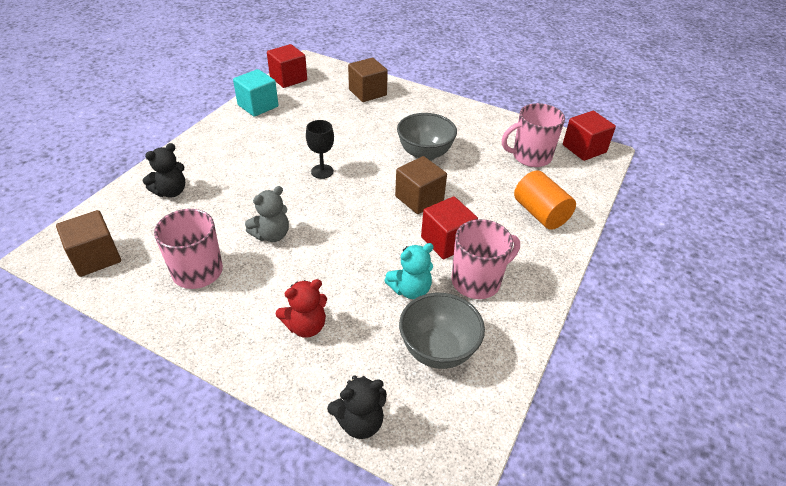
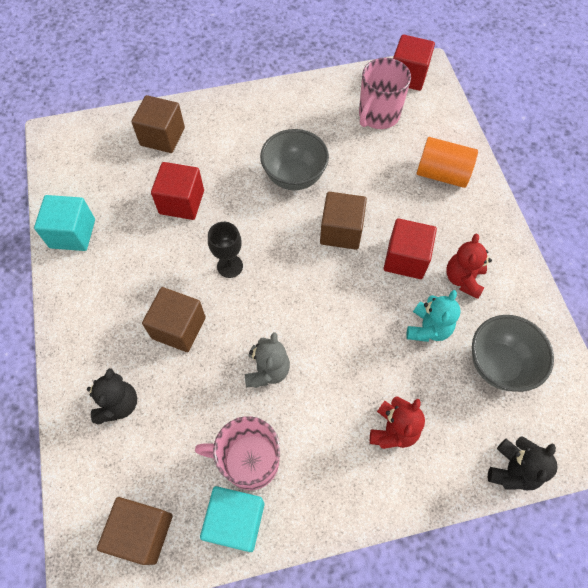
camera: 40 degrees left, 20 degrees up
(146, 293) = (236, 521): none -> turquoise cube
(252, 180) = (179, 328): none -> brown cube
(288, 78) = (60, 174): red cube -> red cube (181, 202)
(477, 281) = (463, 279): pink mug -> red teddy bear

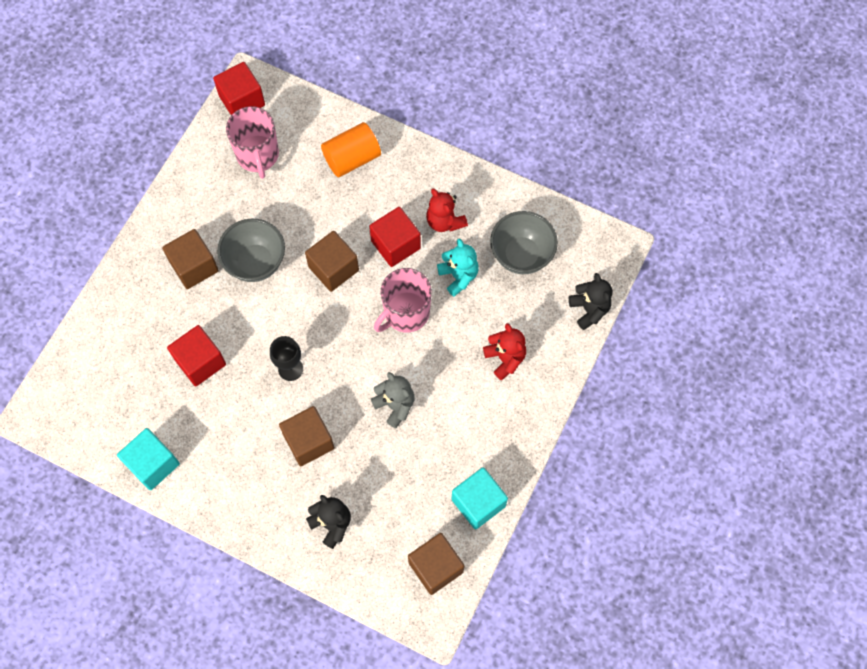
camera: 50 degrees left, 5 degrees up
(162, 136) = (120, 331): brown cube -> brown cube (194, 266)
(249, 461) = (447, 465): pink mug -> pink mug (406, 313)

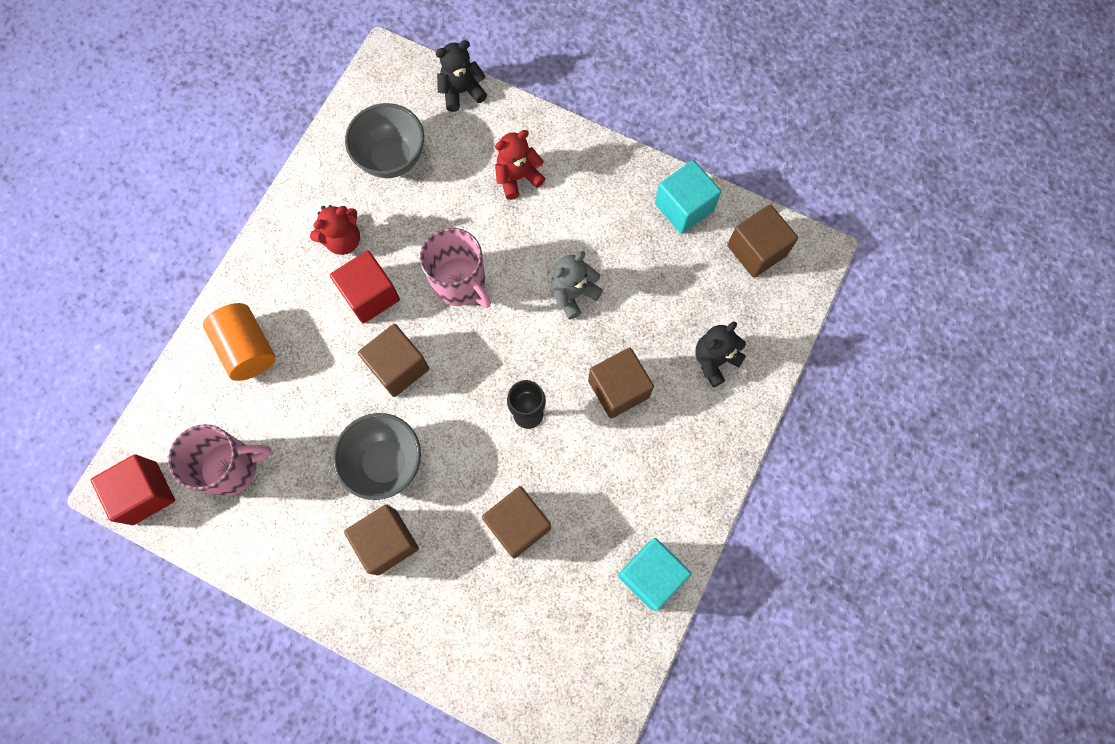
camera: 90 degrees left, 5 degrees up
(200, 362) = (518, 525): red cube -> brown cube
(458, 276) = (415, 225): turquoise teddy bear -> none

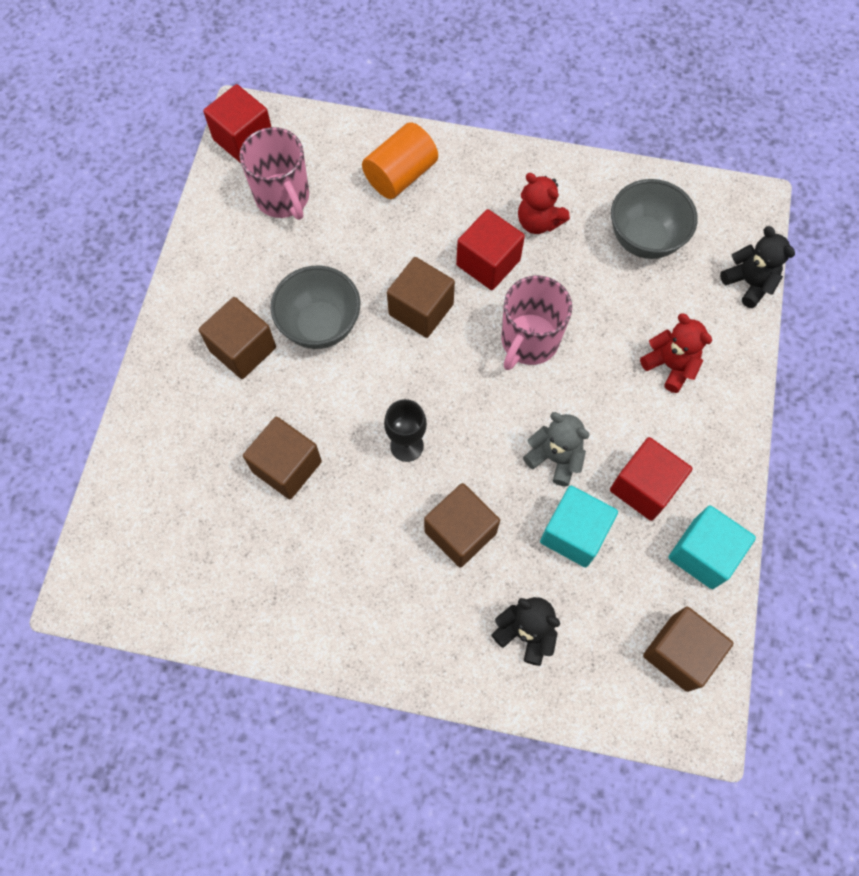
camera: 75 degrees right, 5 degrees down
(618, 232) = (644, 487): none -> red cube
(651, 575) = (263, 616): turquoise cube -> turquoise cube (574, 533)

